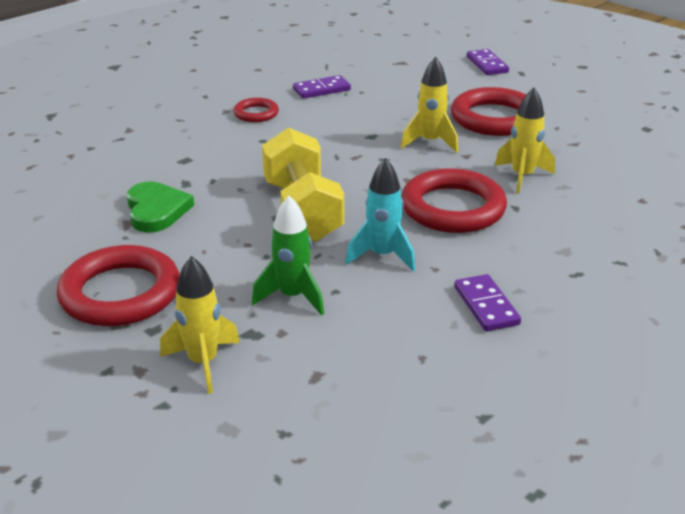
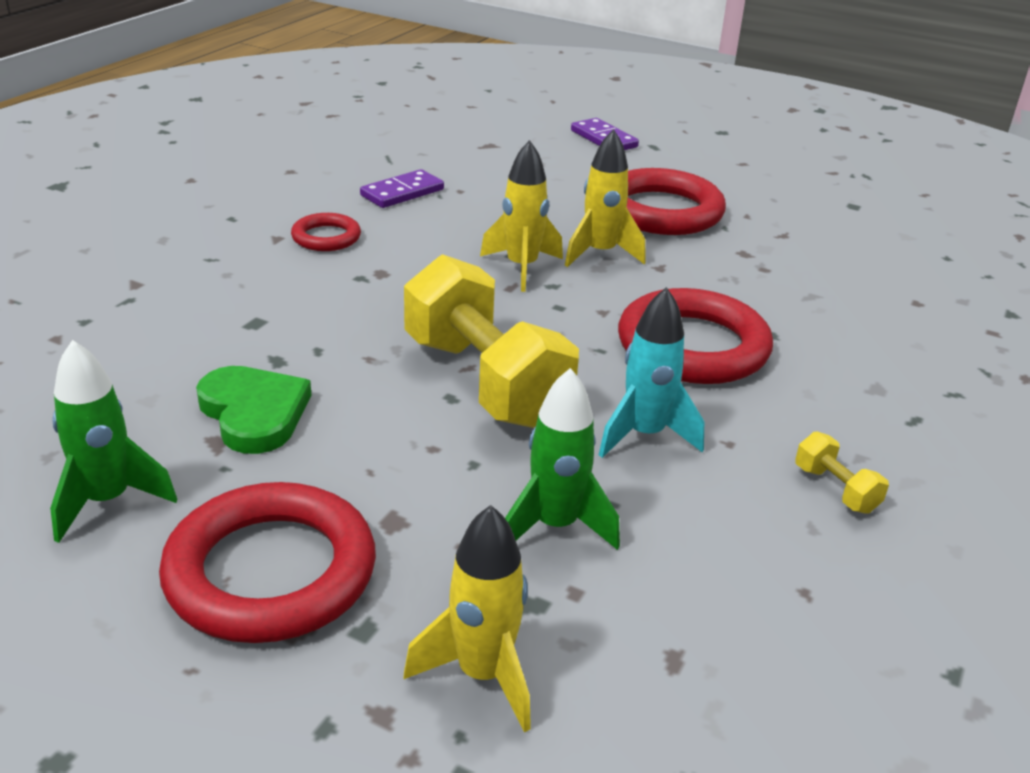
camera: 20 degrees left, 0 degrees up
(55, 244) = (108, 501): none -> green rocket
(486, 305) = (835, 489): purple domino -> yellow dumbbell
(522, 177) = (751, 289): yellow rocket -> yellow rocket (521, 268)

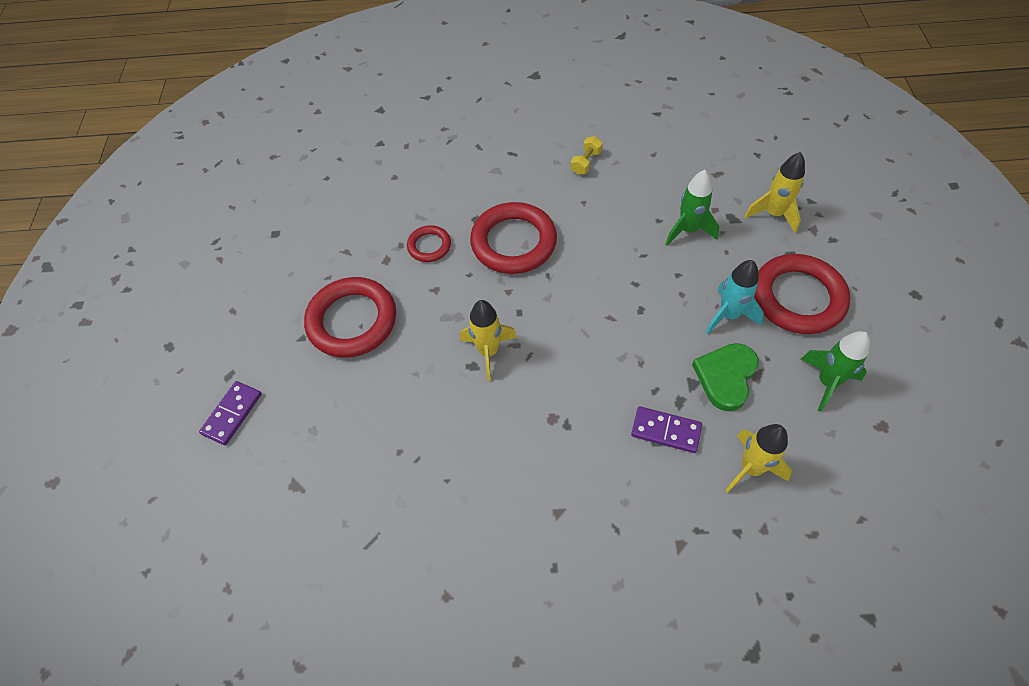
camera: 115 degrees left, 25 degrees up
(326, 237) = (534, 482): red ring -> red ring (429, 246)
(402, 193) = (430, 485): purple domino -> purple domino (666, 431)
(485, 381) = (616, 304): yellow dumbbell -> none
(600, 254) = (439, 323): yellow rocket -> yellow rocket (750, 468)
(644, 435) = (604, 229): turquoise rocket -> turquoise rocket (728, 315)

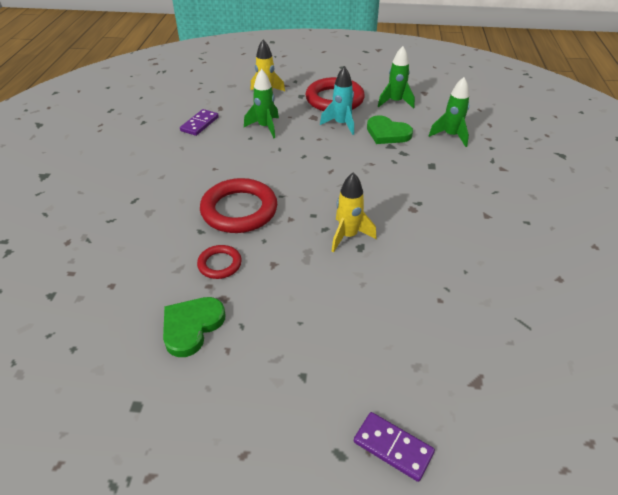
camera: 85 degrees left, 15 degrees down
(351, 246) = (192, 326): none -> green heart
(352, 321) = (292, 329): red ring -> none
(586, 162) = (172, 161): yellow dumbbell -> none
(666, 431) = (424, 161): purple domino -> purple domino (199, 124)
(750, 468) = (450, 136): yellow rocket -> green rocket

